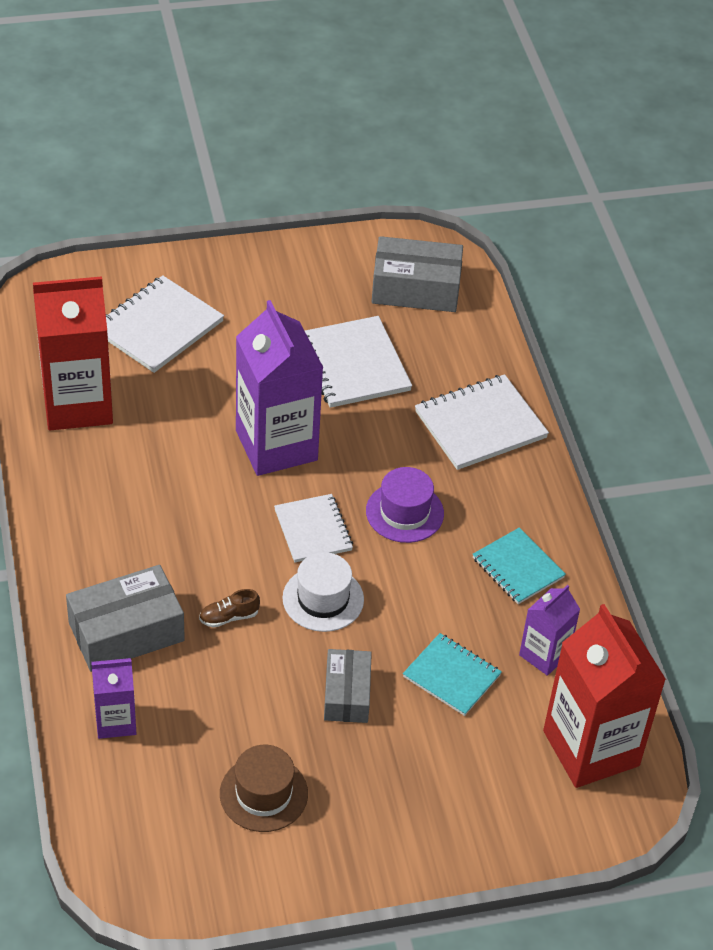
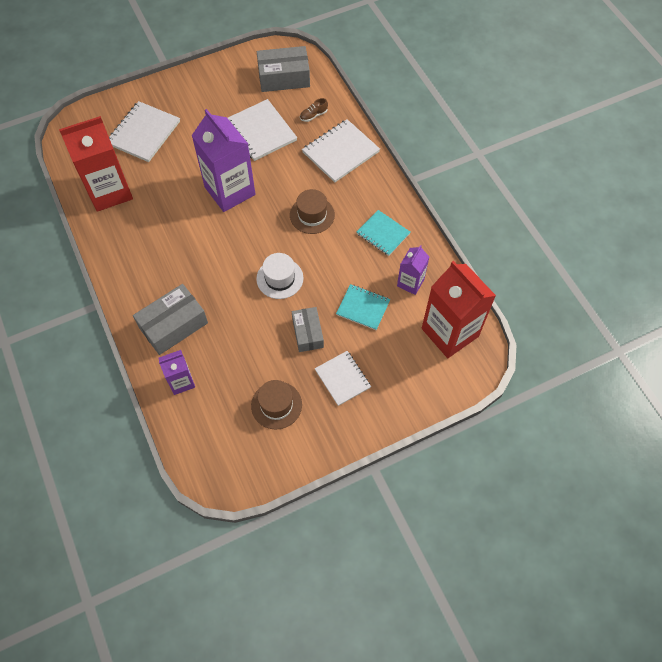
camera: 10 degrees left, 15 degrees up
(229, 617) = (229, 302): brown shoe -> brown shoe (313, 115)
(313, 530) = (263, 238): white notebook -> white notebook (342, 378)
(404, 512) = (312, 215): purple hat -> brown hat

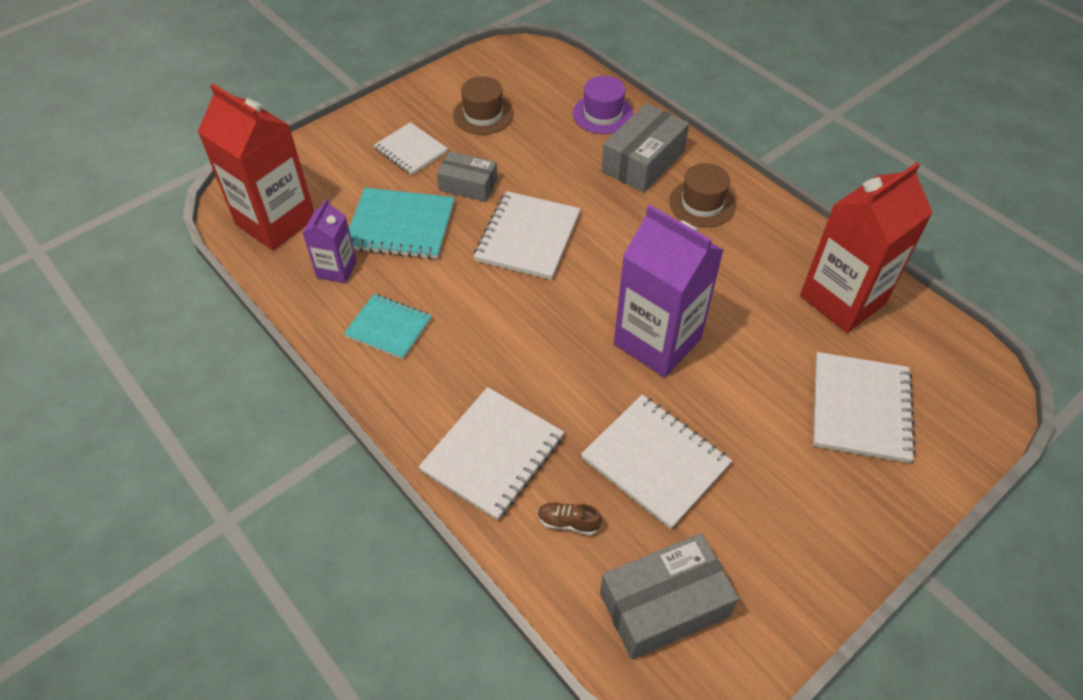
camera: 165 degrees right, 10 degrees down
(181, 381) = (603, 114): purple carton -> purple hat
(280, 278) = (528, 237): white hat -> white notebook
(307, 333) = (468, 185): grey box -> grey box turned 45 degrees counterclockwise
(312, 215) = (510, 332): brown hat -> brown hat (702, 203)
(313, 115) = (568, 522): brown shoe -> brown shoe turned 120 degrees counterclockwise
(363, 308) = (400, 226): turquoise notebook -> turquoise notebook, size x1.53

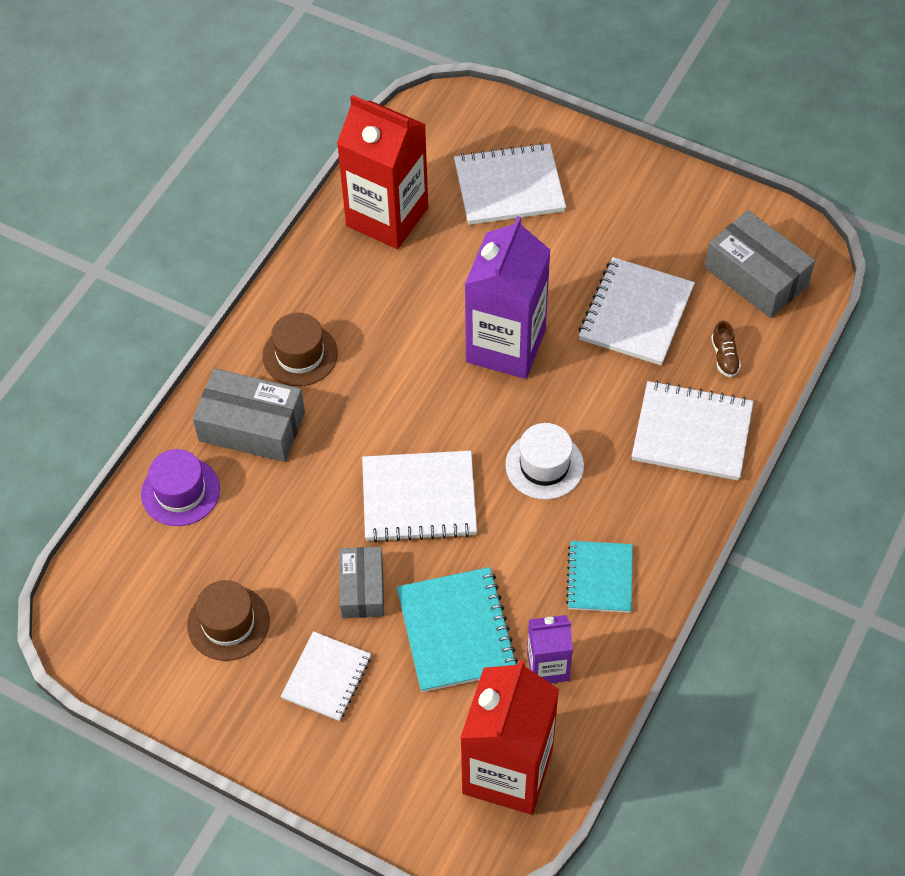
camera: 110 degrees left, 5 degrees up
(516, 327) = (544, 465): none -> white hat

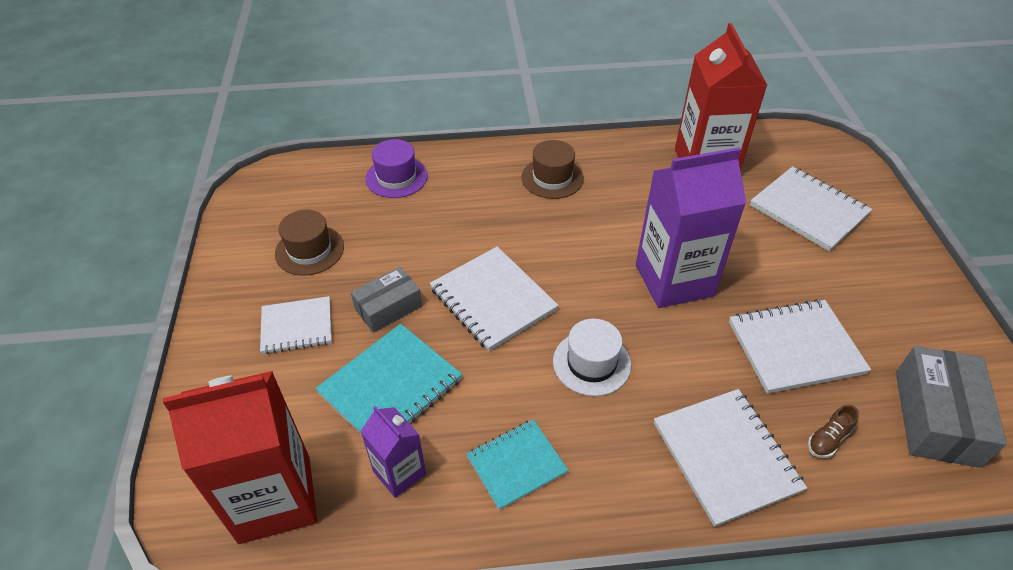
camera: 55 degrees right, 10 degrees down
(252, 426) = (475, 184): grey box -> none

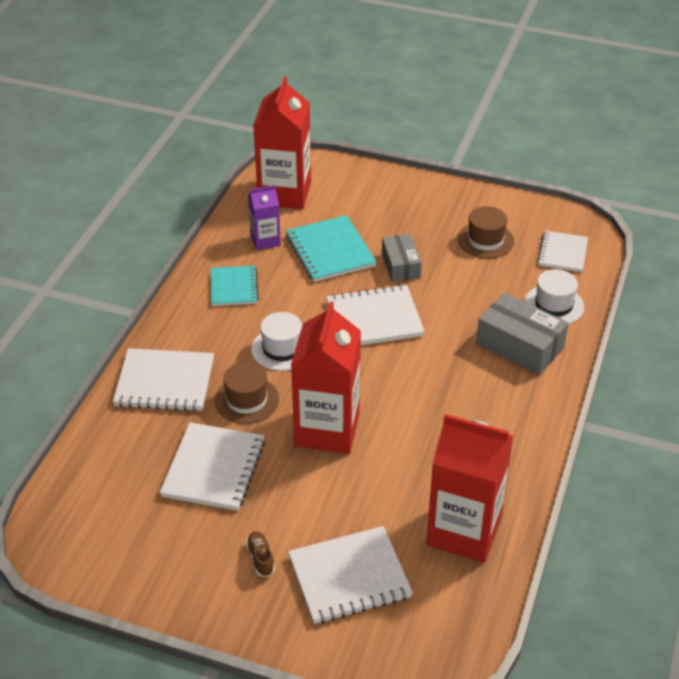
camera: 115 degrees right, 5 degrees down
(297, 326) = (410, 222): white notebook -> white notebook (562, 253)
(396, 177) = (554, 305): purple hat -> white hat
(552, 178) = (501, 404): brown hat -> brown hat (246, 400)
(674, 280) = (327, 430): purple carton -> red carton
(828, 439) = (134, 441): brown shoe -> brown shoe (260, 558)
(936, 417) = (100, 514): grey box -> grey box (520, 345)

